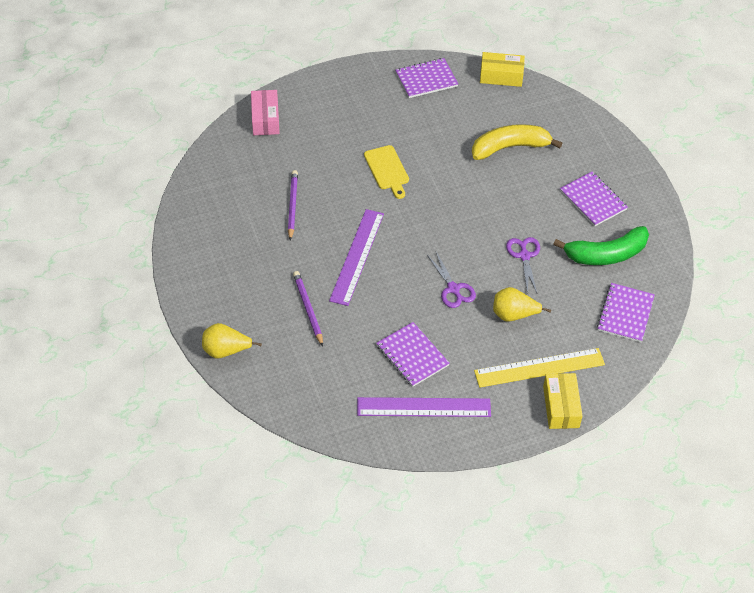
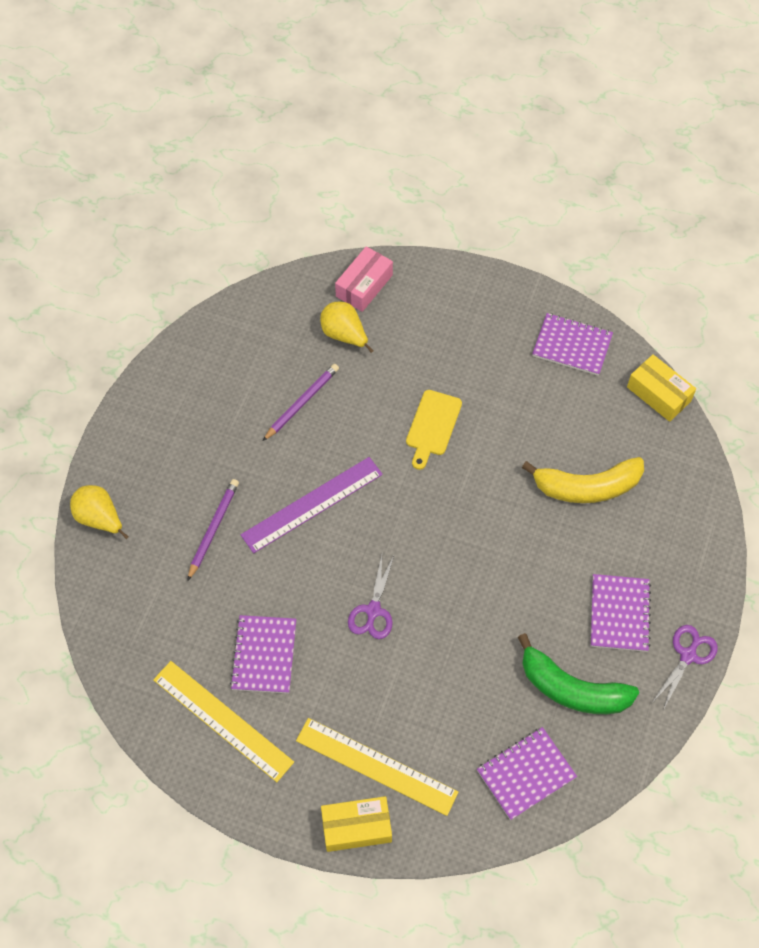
camera: 40 degrees right, 10 degrees up
(423, 407) = (223, 720): purple ruler -> yellow ruler
(510, 147) = (587, 487): yellow banana -> yellow banana turned 150 degrees clockwise
(514, 315) = (407, 686): yellow pear -> yellow pear (344, 335)
(524, 256) = (481, 626): purple scissors -> purple scissors (688, 655)
(561, 407) = (356, 827): yellow box -> yellow box turned 45 degrees clockwise

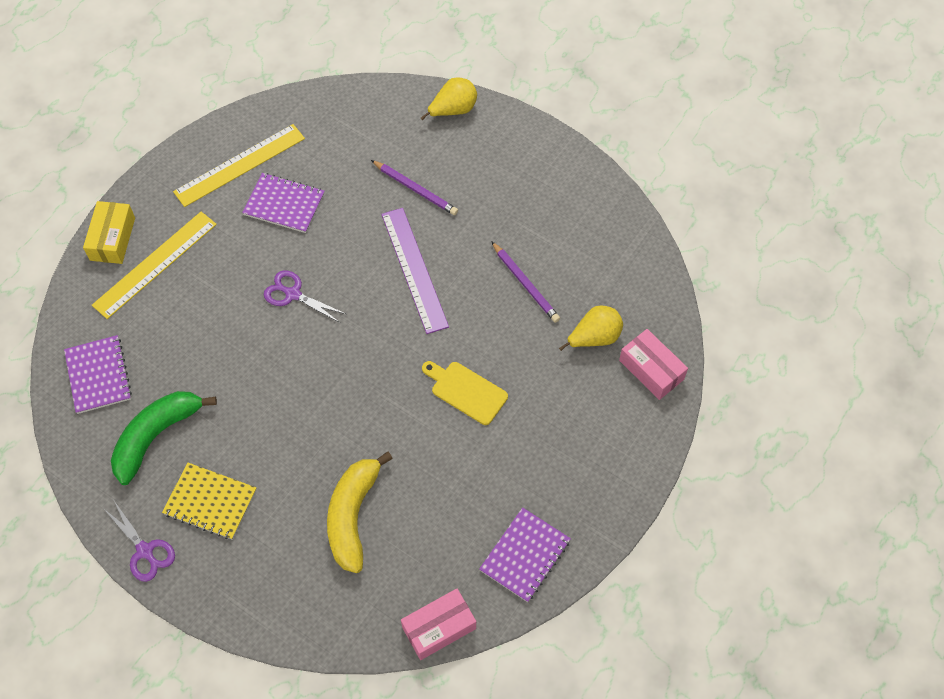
camera: 105 degrees right, 0 degrees up
(619, 614) = (210, 502): purple notebook -> yellow notebook
(658, 394) = (439, 627): yellow box -> pink box

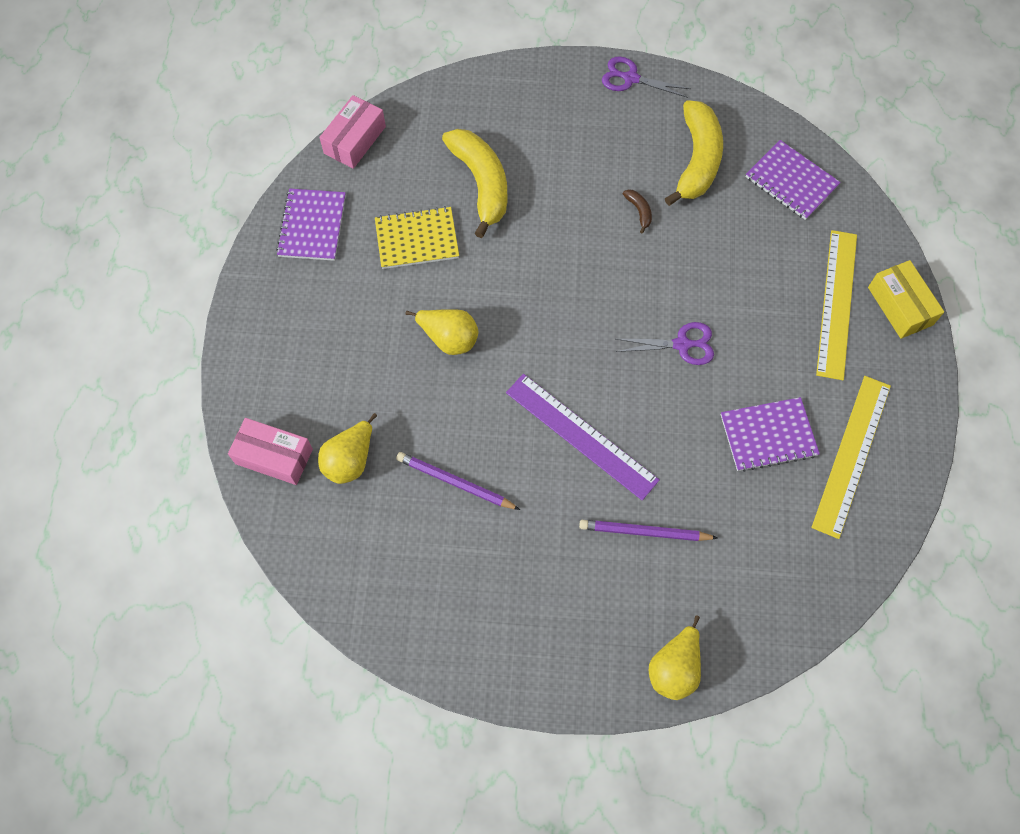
camera: 150 degrees right, 5 degrees up
(156, 436) = (697, 160): green banana -> yellow banana
(210, 502) = (608, 135): yellow notebook -> yellow notebook (417, 239)
(240, 417) = (639, 211): none -> brown banana
(466, 391) = (449, 338): yellow cutting board -> yellow pear

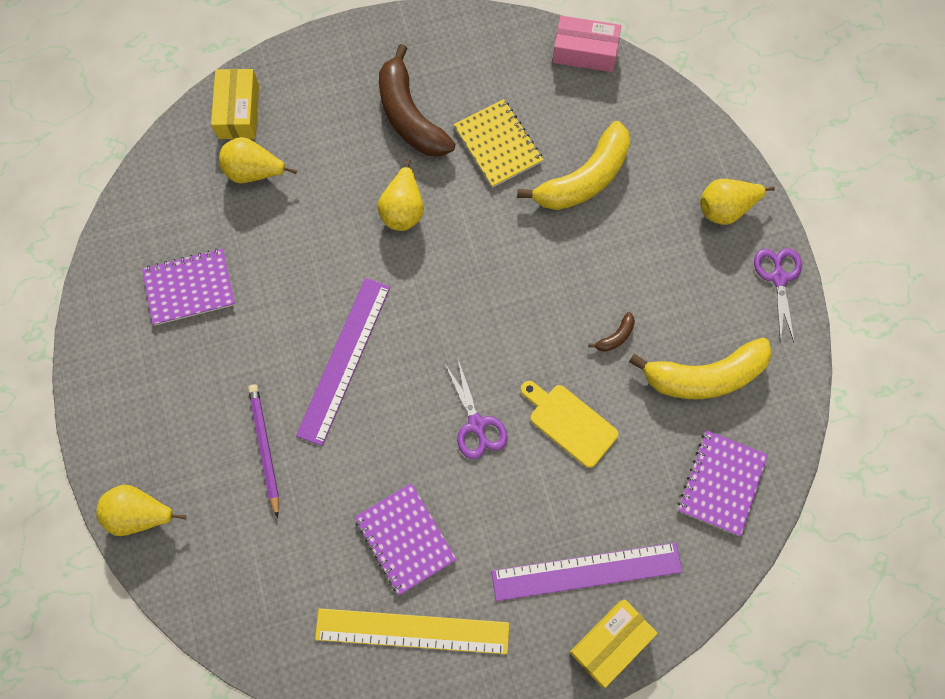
camera: 70 degrees right, 5 degrees up
(274, 456) = (238, 111): pink box -> yellow box
(312, 226) = (476, 53): purple notebook -> purple notebook (189, 288)
(353, 303) = (409, 116): none -> brown banana
(455, 482) = (261, 265): purple pencil -> none
(554, 91) = (725, 209): none -> yellow pear
(704, 272) = (569, 422): none -> yellow cutting board
(837, 303) = (586, 571): yellow ruler -> purple ruler

